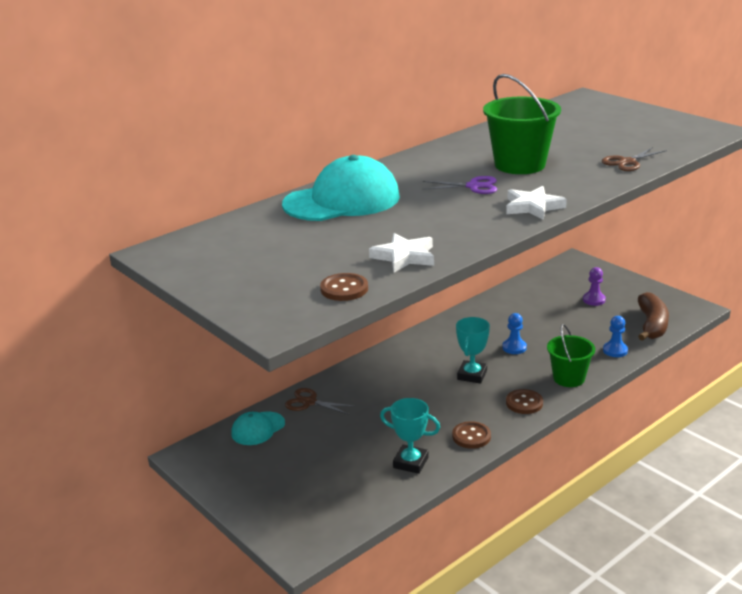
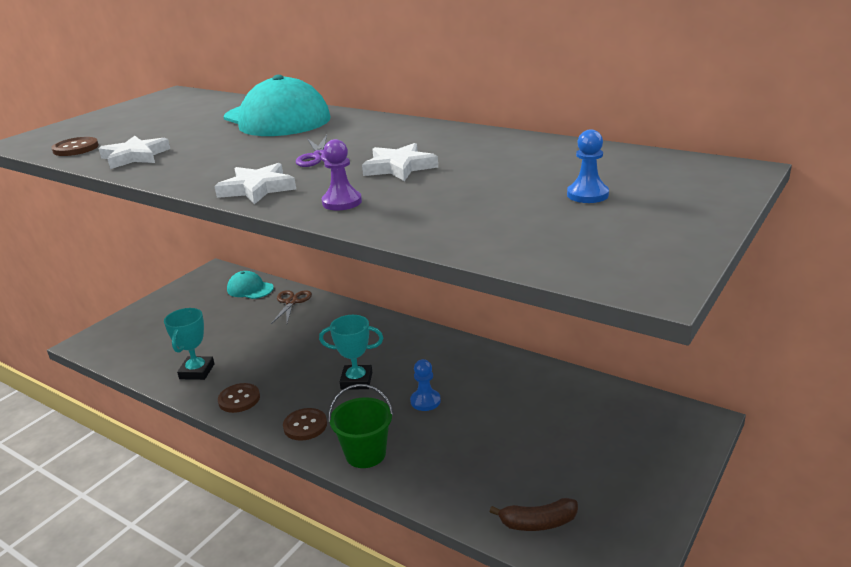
camera: 75 degrees right, 0 degrees up
(519, 165) = (399, 167): green bucket -> white star
(594, 300) = (585, 453): purple pawn -> purple pawn (342, 202)
(615, 350) = (447, 489): blue pawn -> blue pawn (587, 195)
(627, 162) = (433, 222): brown scissors -> none
(652, 325) = (538, 523): brown banana -> brown banana, size x0.66

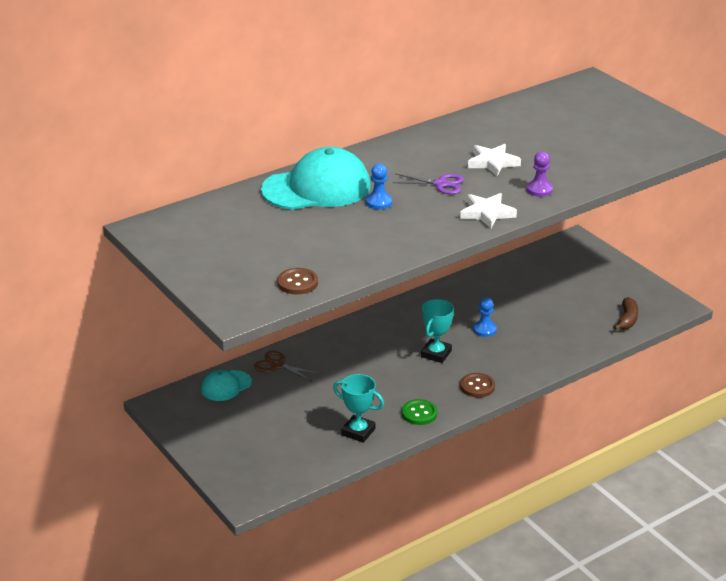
camera: 70 degrees left, 5 degrees up
(135, 157) = (356, 255): white star -> none
(239, 399) = (419, 413): brown button -> green button
(365, 454) = (527, 366): green bucket -> none
(587, 195) = (591, 123): blue pawn -> blue pawn (379, 202)

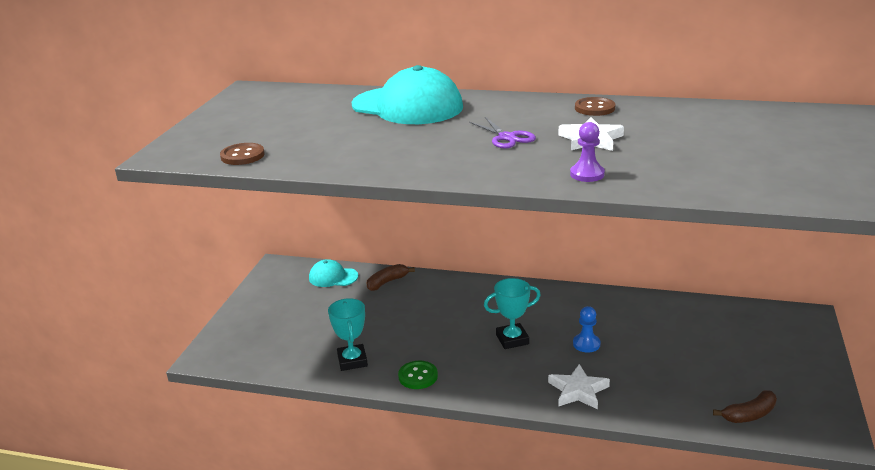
camera: 50 degrees right, 5 degrees down
(277, 365) = (387, 282): brown scissors -> brown banana
(379, 202) = (427, 131): blue pawn -> none
(477, 386) = (500, 385): brown button -> brown button (594, 108)
(487, 213) = (494, 172): white star -> white star (578, 391)

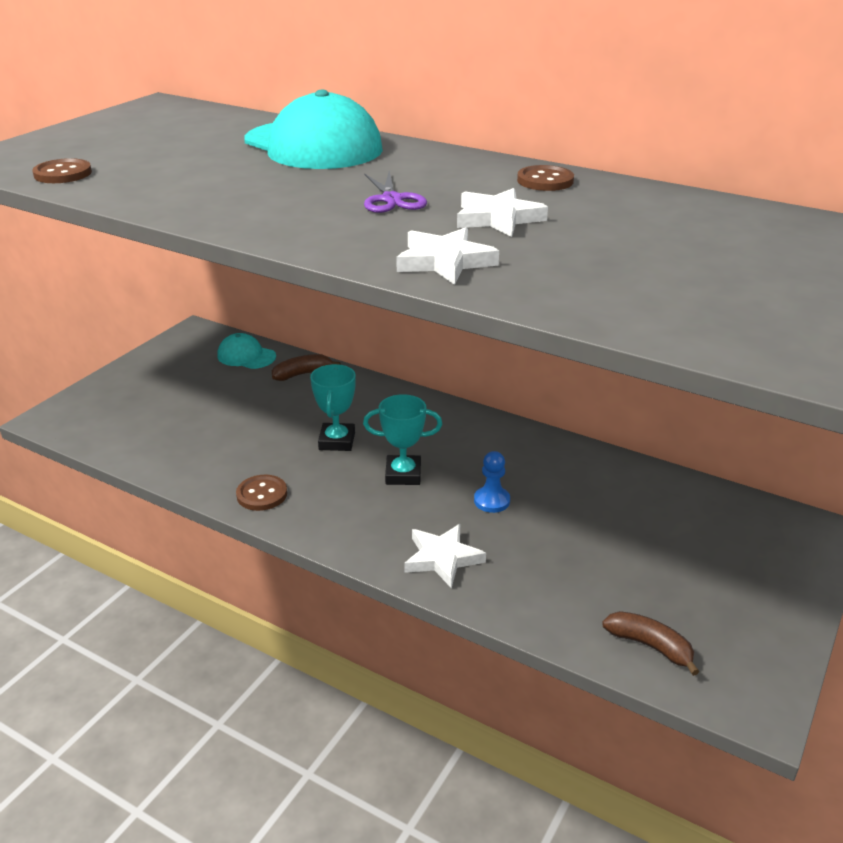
camera: 15 degrees right, 5 degrees up
(352, 361) = (201, 458): turquoise trophy -> turquoise trophy (337, 441)
(418, 376) = (262, 494): green button -> brown button
(587, 174) = (444, 261): purple pawn -> white star
(749, 415) = (650, 646): brown banana -> brown banana turned 135 degrees counterclockwise

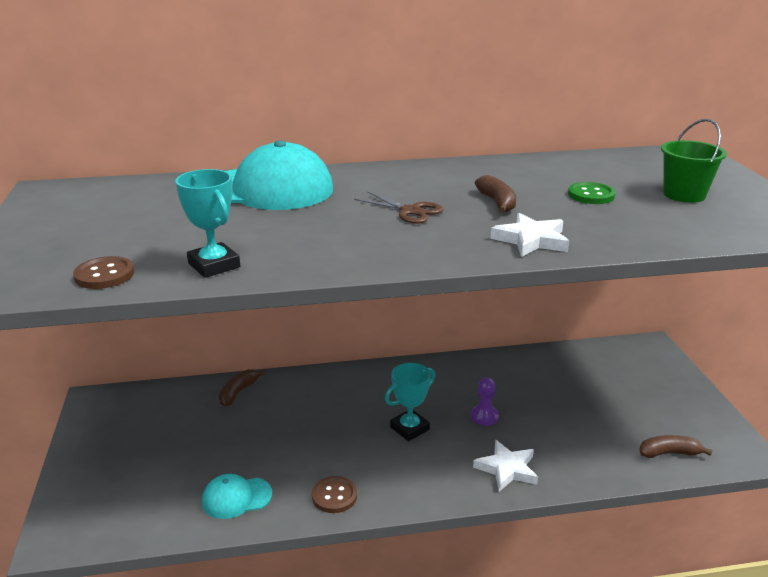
camera: 40 degrees left, 5 degrees down
(246, 356) = (171, 399): turquoise cap -> turquoise cap (236, 498)
(337, 441) = (333, 429): turquoise trophy -> turquoise trophy (214, 265)
(391, 200) = (410, 211): purple scissors -> brown scissors
(492, 501) = (484, 416): blue pawn -> purple pawn
(498, 218) = (497, 203): white star -> brown banana
(545, 181) = (468, 170): brown button -> none
(627, 243) = (591, 195): none -> green button
(757, 280) = (684, 195): none -> green bucket

